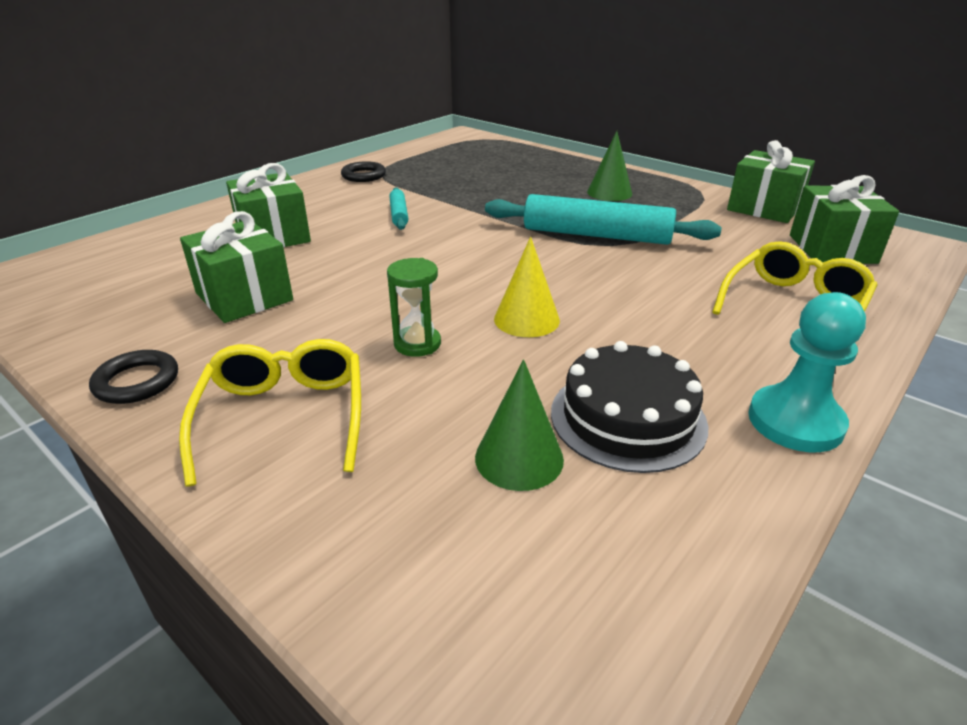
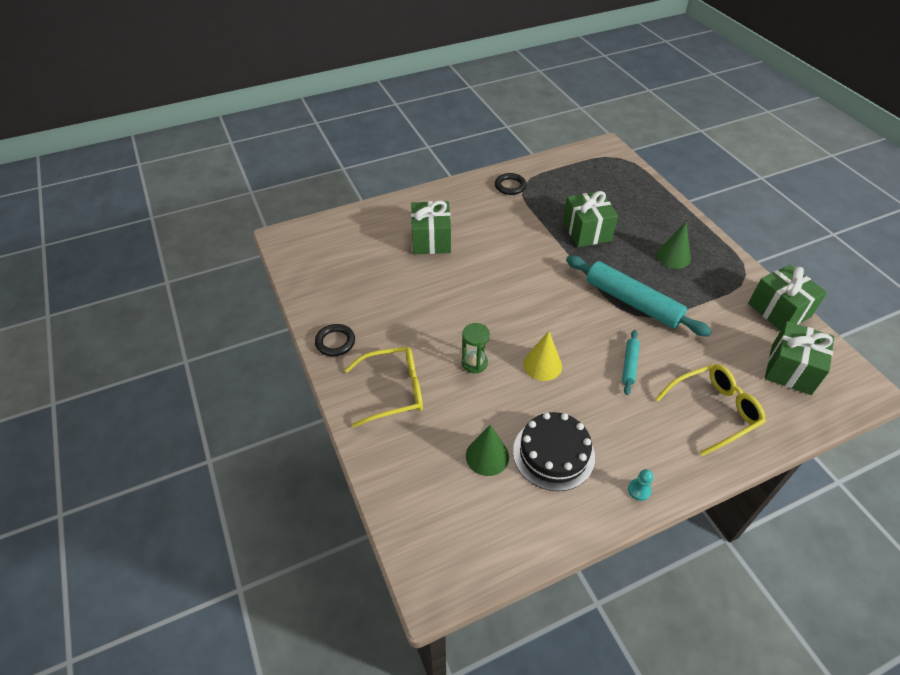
camera: 25 degrees right, 15 degrees up
(244, 297) = (399, 293): green gift -> green gift (587, 231)
(284, 418) = (393, 391): yellow glasses -> yellow glasses turned 60 degrees clockwise
(399, 214) = (514, 240): turquoise rolling pin -> turquoise rolling pin (629, 365)
(795, 421) = (639, 490): turquoise pawn -> turquoise pawn, size x0.46

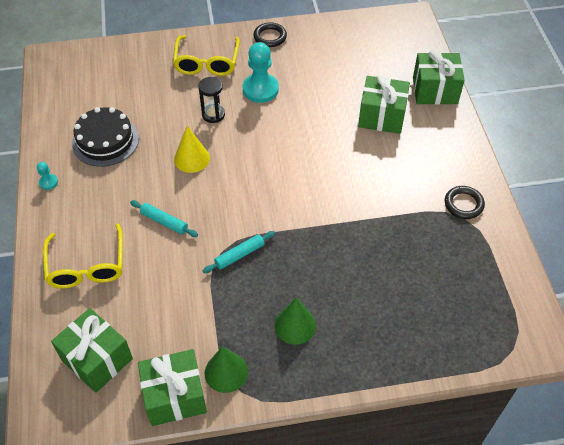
camera: 105 degrees right, 5 degrees up
(423, 332) = (260, 89): none -> turquoise pawn
(474, 363) = (213, 114): green hourglass -> black hourglass
(487, 456) = (123, 102): green cone -> green cone (226, 372)
(587, 231) = (362, 253): green gift -> green gift (435, 90)
(632, 302) = (239, 255): turquoise rolling pin -> turquoise rolling pin, size x0.48

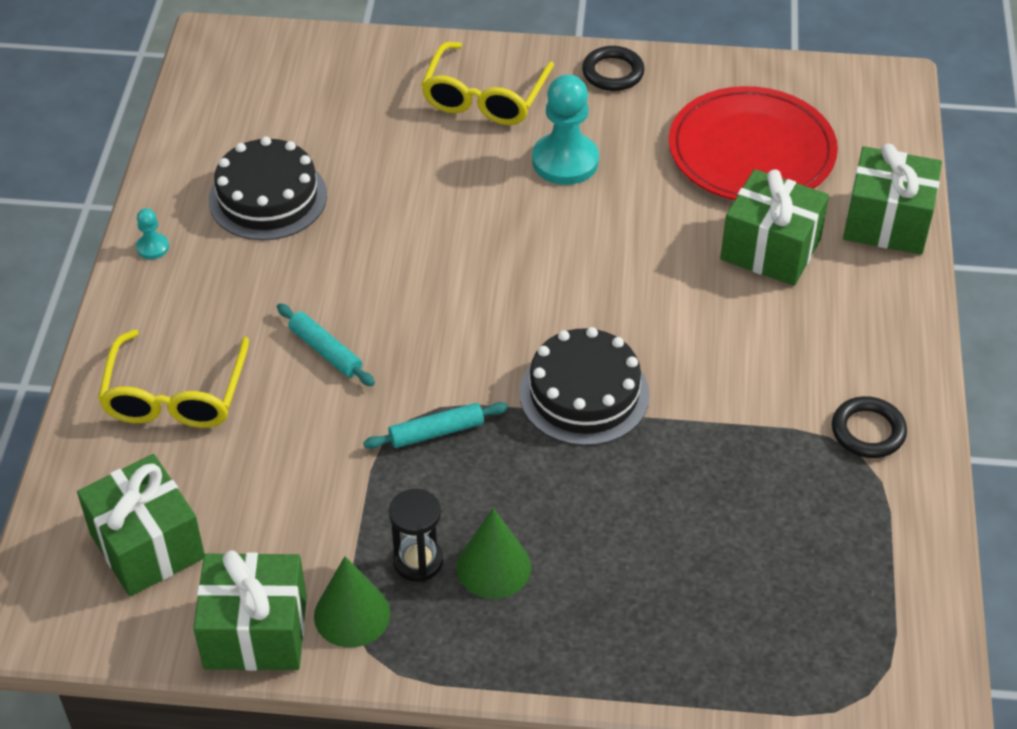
camera: 15 degrees right, 5 degrees down
(192, 158) = (406, 256): yellow cone -> none
(213, 114) = (467, 189): black hourglass -> black hourglass (418, 561)
(312, 216) = (584, 394): none -> black cake
(354, 66) = (751, 151): none -> red plate

